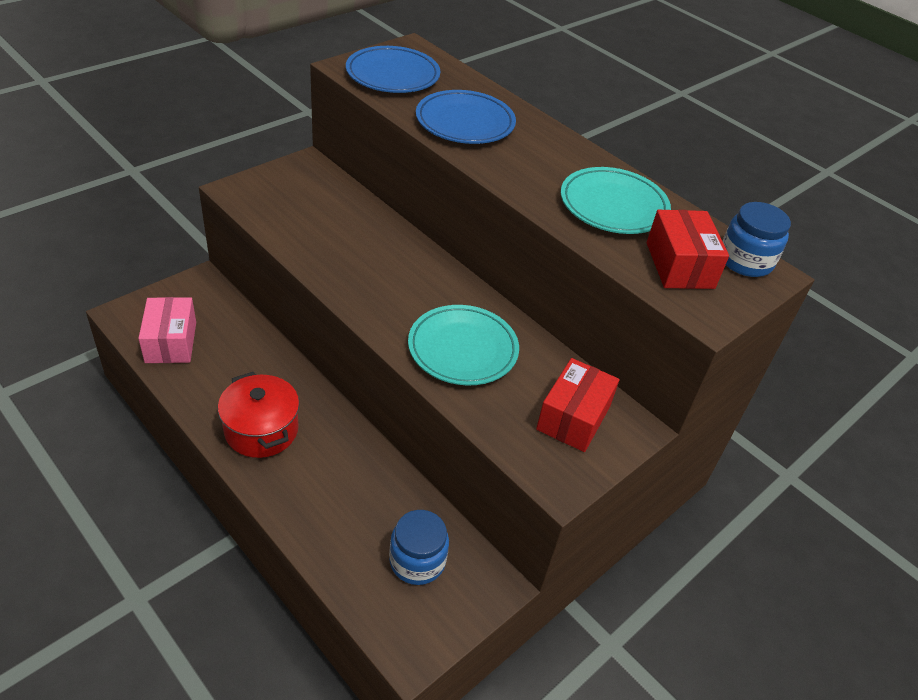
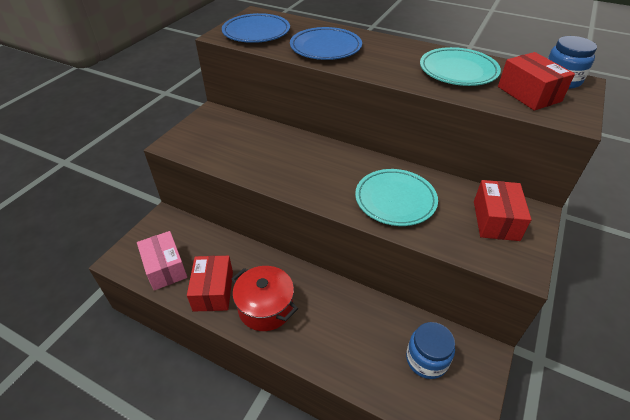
camera: 15 degrees left, 0 degrees up
(212, 388) = (213, 291): none -> red box

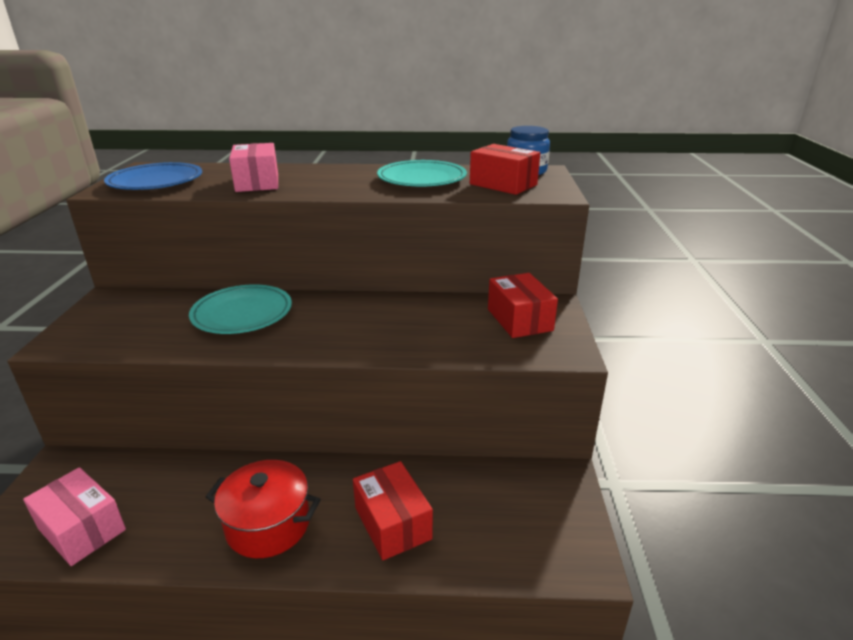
camera: 25 degrees left, 15 degrees down
(213, 291) = (177, 532): red box -> red box (393, 523)
(325, 48) = (257, 182): blue plate -> pink box
(395, 200) = (401, 329): turquoise plate -> turquoise plate (242, 314)
(426, 359) = (505, 507): blue jar -> none

